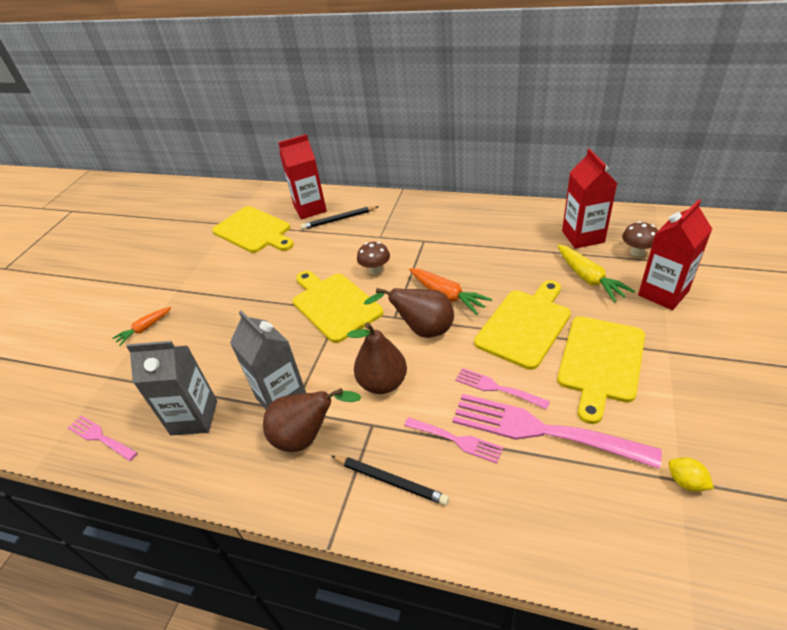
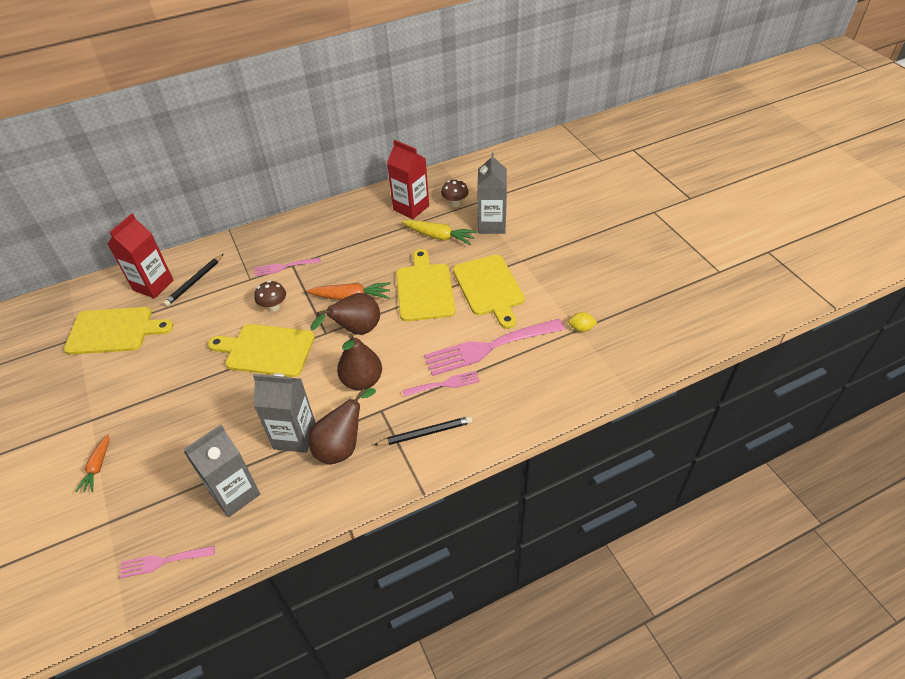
camera: 45 degrees left, 5 degrees up
(497, 388) = (442, 339): pink fork -> pink fork (284, 267)
(663, 293) = (491, 225): red carton -> grey carton

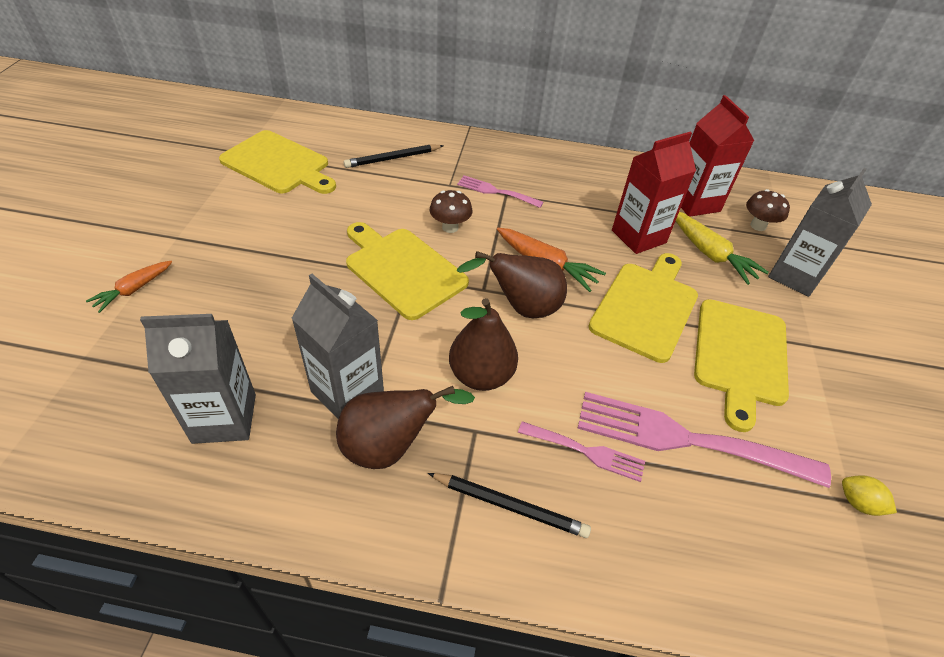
camera: 30 degrees right, 0 degrees up
(153, 285) = (352, 141): red carton -> red carton (638, 236)
(163, 561) = (82, 446): pink fork -> none

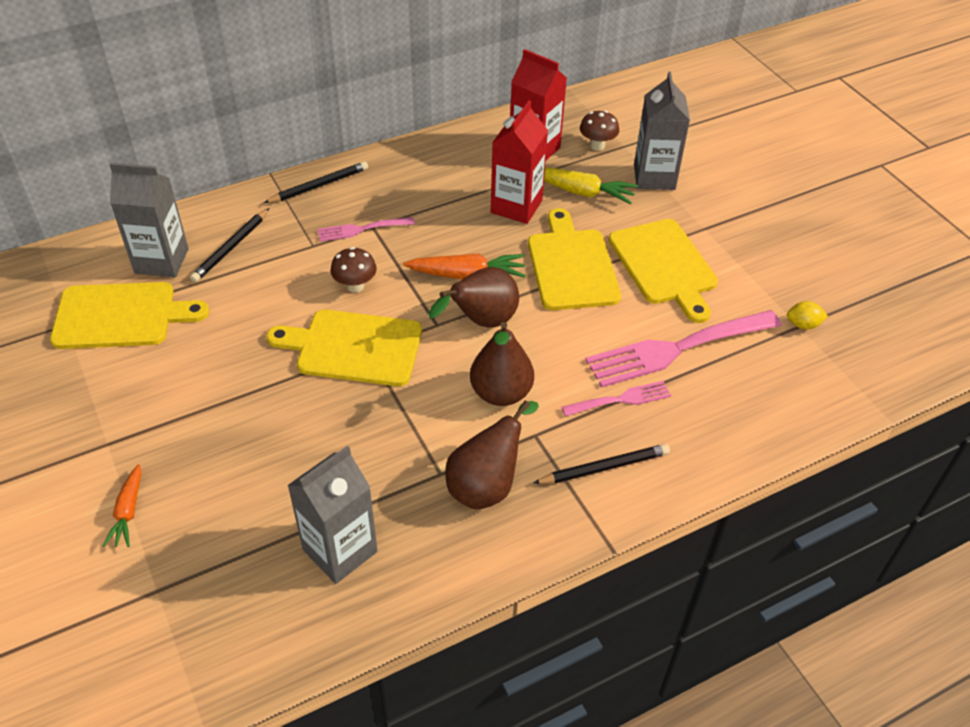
camera: 35 degrees left, 0 degrees up
(347, 392) = (414, 470): grey carton -> grey carton (161, 261)
(495, 149) = (319, 185): none -> black pencil

